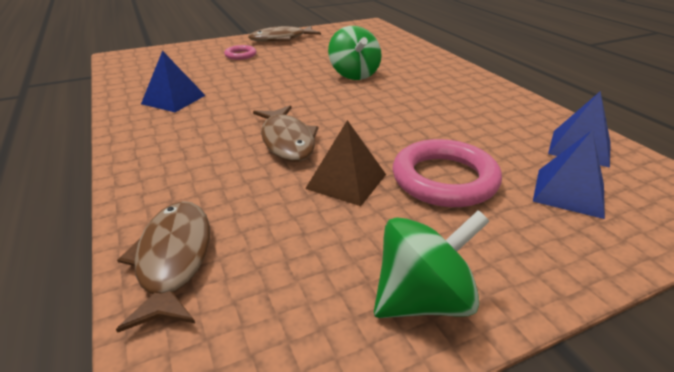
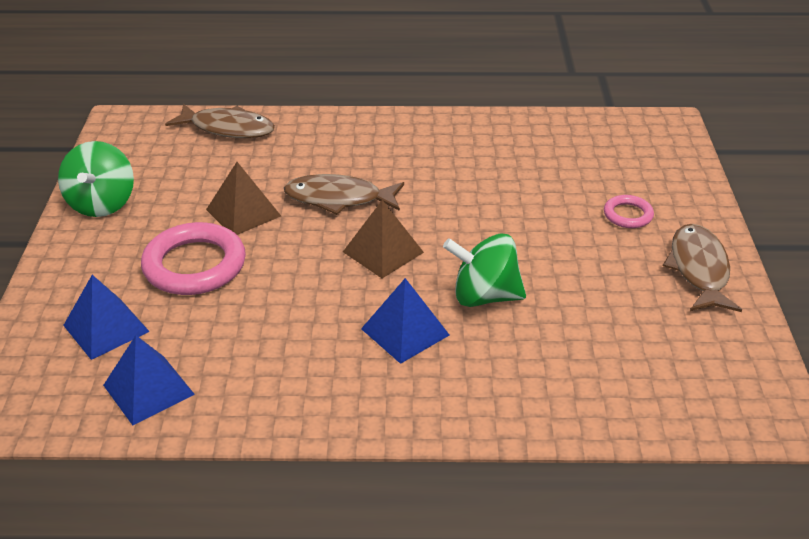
camera: 115 degrees right, 5 degrees up
(173, 99) = (491, 149): blue pyramid -> blue pyramid (405, 332)
(341, 108) = (383, 252): none -> brown pyramid

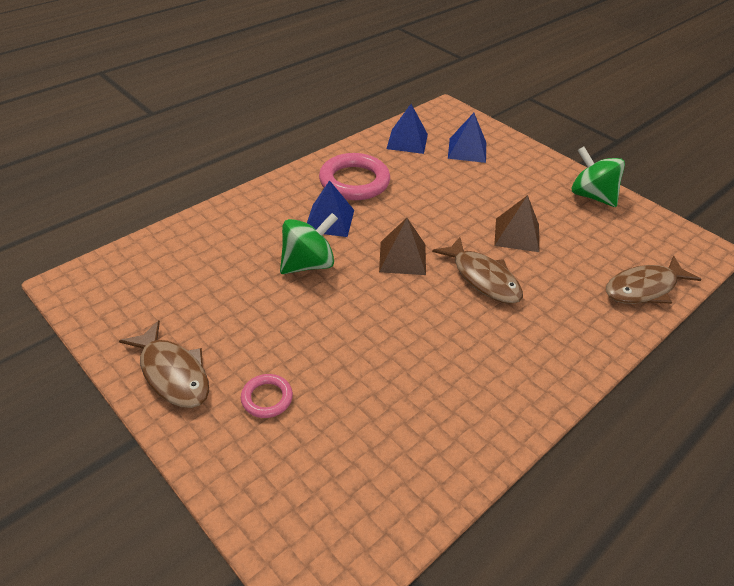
camera: 135 degrees right, 5 degrees up
(194, 265) = (484, 194): pink ring -> pink ring (354, 181)
(339, 199) = (483, 278): brown fish -> brown fish turned 90 degrees clockwise

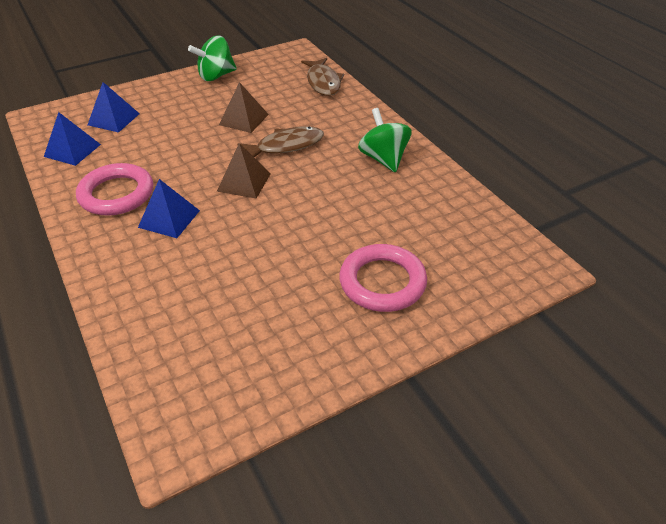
camera: 75 degrees left, 0 degrees up
(173, 373) = (340, 345): brown fish -> none
(267, 398) = (382, 282): pink ring -> pink ring, size x1.95
(308, 264) = (227, 240): green spinning top -> green spinning top (383, 159)

